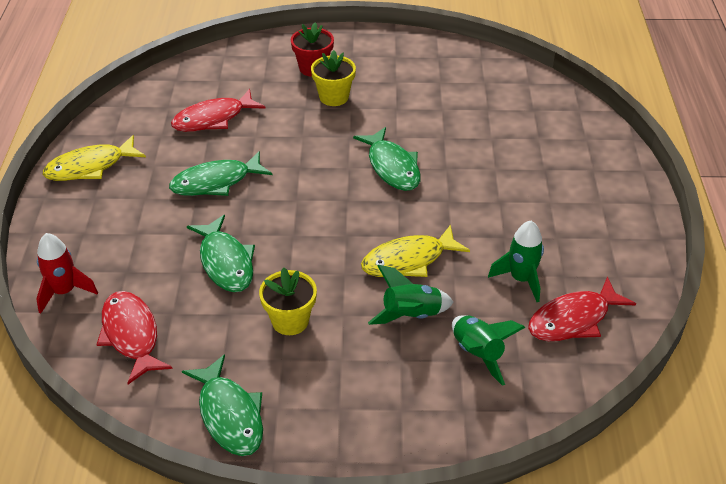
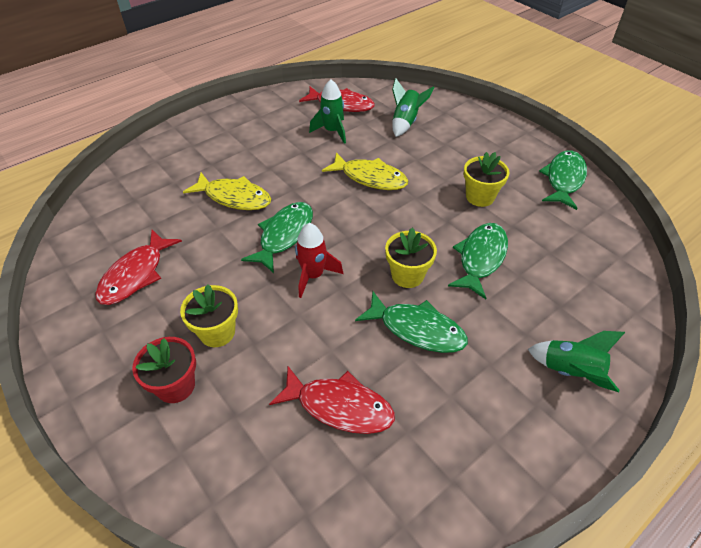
camera: 130 degrees left, 5 degrees up
(64, 292) = (623, 326): red rocket -> red rocket (313, 275)
(90, 167) = (513, 452): yellow fish -> yellow fish (234, 197)
(131, 335) = (590, 258): red fish -> red fish (135, 275)
(265, 208) = (407, 275): none -> yellow flower pot
(411, 315) = (411, 155): green rocket -> green rocket (570, 371)

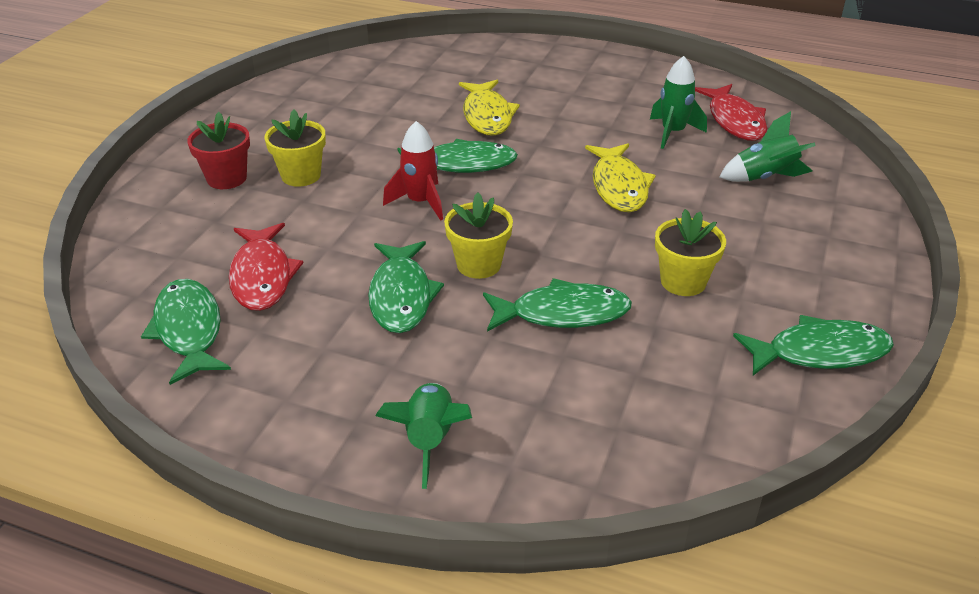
camera: 60 degrees right, 10 degrees down
(135, 275) = (334, 108): red fish -> none
(380, 483) = (189, 330): none -> green fish

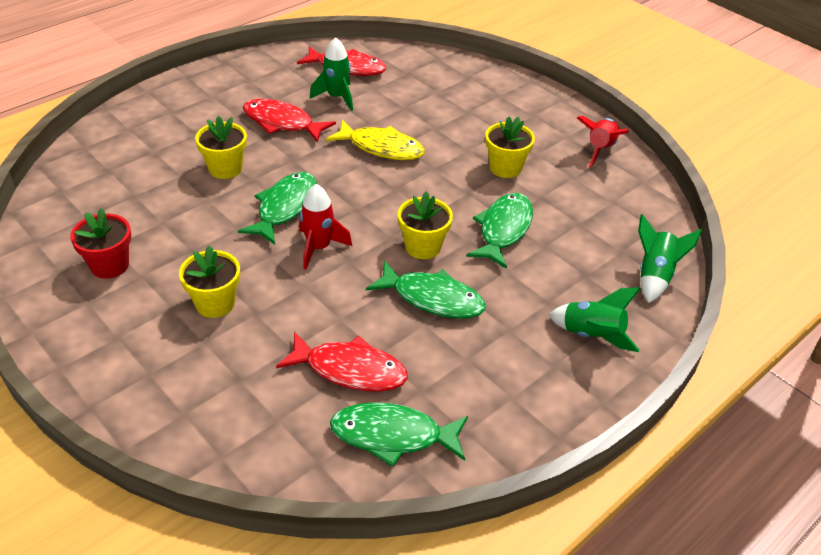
camera: 65 degrees left, 5 degrees up
(226, 178) = (173, 354): red flower pot -> red flower pot (110, 265)
(487, 116) = (225, 168): yellow fish -> yellow flower pot
(590, 118) = (282, 123): none -> red fish
(765, 177) = (423, 88): green rocket -> green rocket (654, 276)
(820, 352) = (600, 150): green fish -> red rocket

